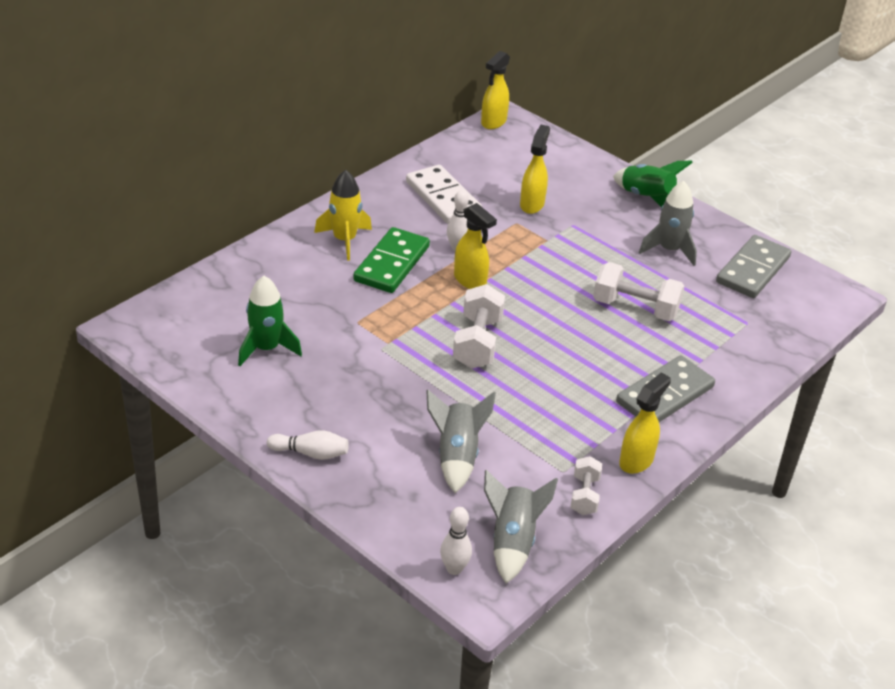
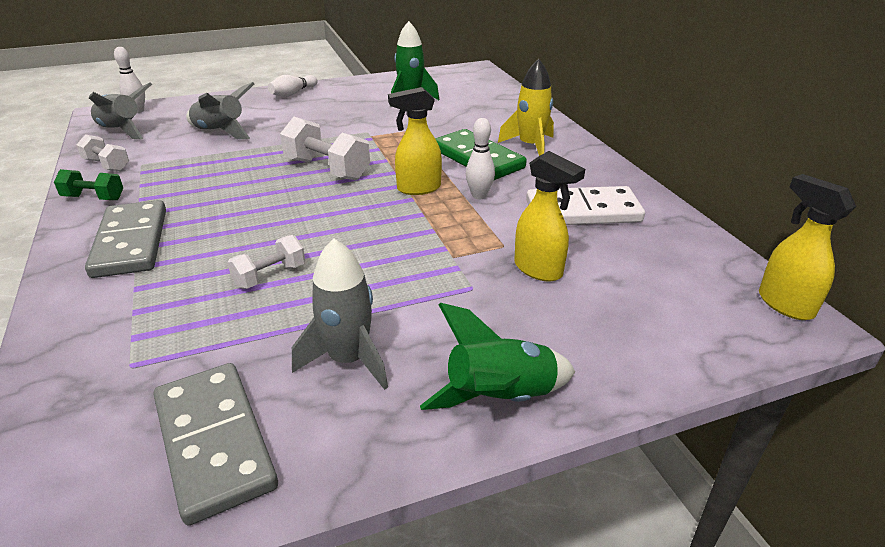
camera: 120 degrees right, 5 degrees down
(635, 308) = (270, 276): white dumbbell -> white dumbbell, size x0.60
(636, 461) = (94, 198): yellow spray bottle -> green dumbbell

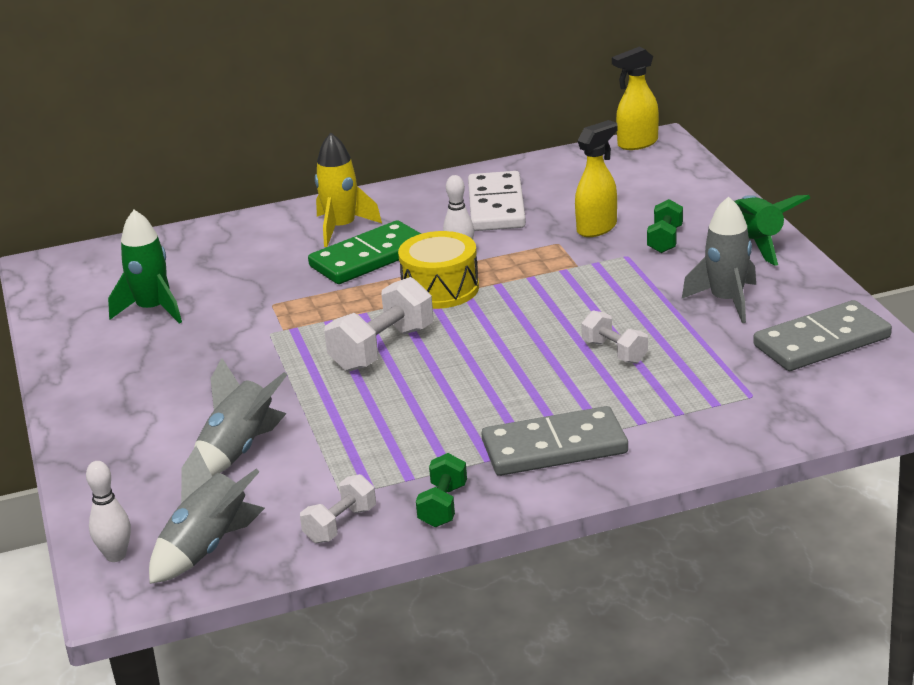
camera: 85 degrees left, 5 degrees down
(293, 93) = (91, 411): white bowling pin -> none
(418, 188) = (440, 289): yellow spray bottle -> yellow drum
(510, 317) = (665, 240): none -> green dumbbell

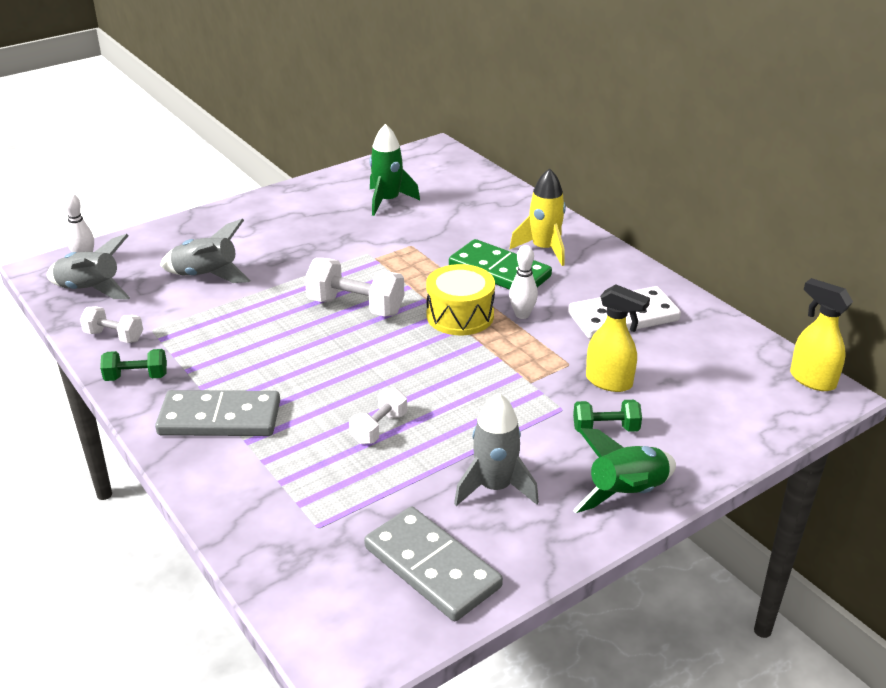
camera: 70 degrees right, 5 degrees up
(554, 447) = (220, 418): grey domino -> grey domino turned 60 degrees counterclockwise

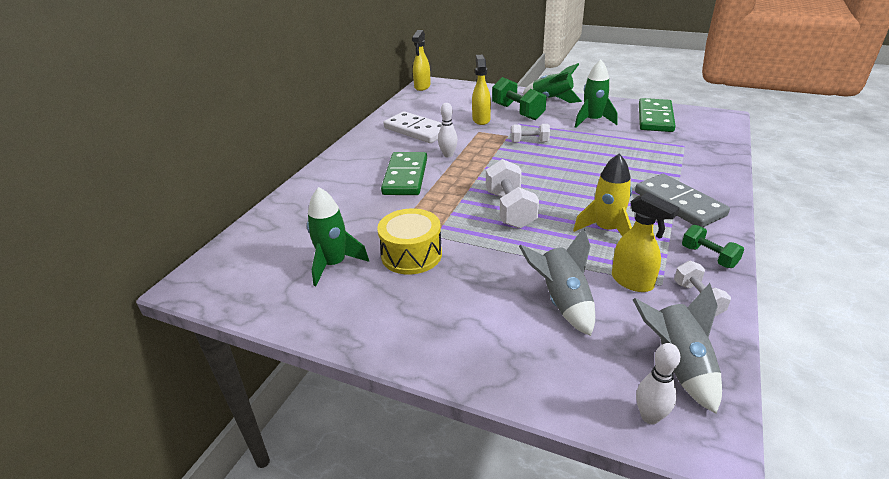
camera: 120 degrees left, 0 degrees up
(175, 317) = (632, 282): none -> yellow spray bottle
(379, 428) = (603, 157): white dumbbell -> white dumbbell (529, 142)
(432, 567) = (655, 118): grey domino -> green domino
(460, 315) = (473, 172): yellow drum -> yellow drum (411, 255)
(495, 487) = (592, 121): grey rocket -> green rocket
(544, 249) = (359, 171): yellow rocket -> yellow rocket (606, 230)
(605, 429) = (517, 112): green dumbbell -> green dumbbell, size x1.68

